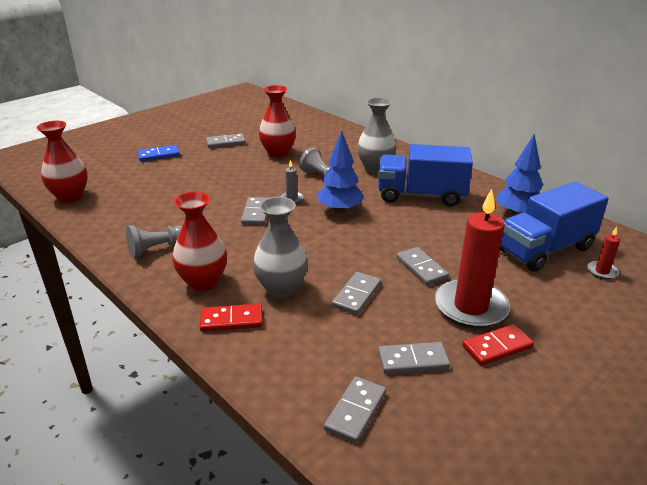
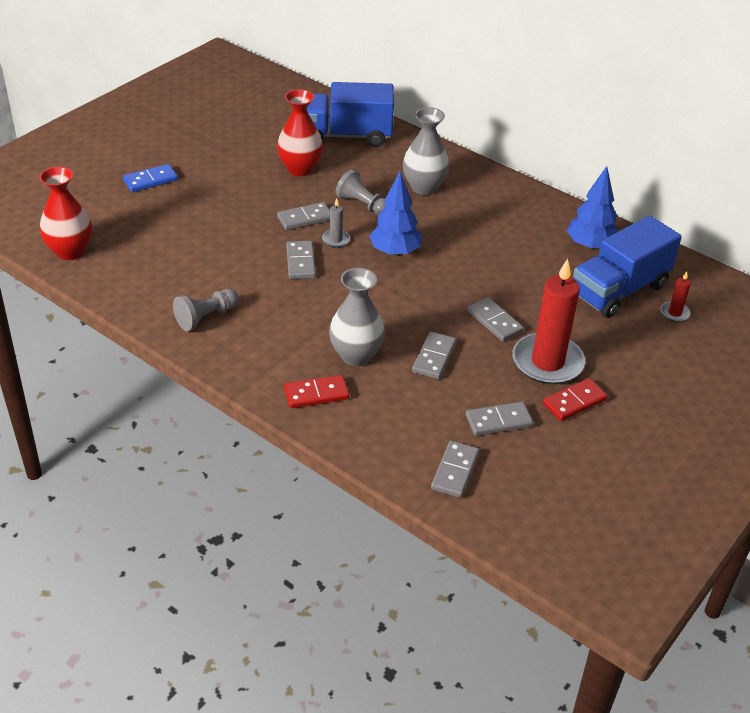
camera: 10 degrees left, 10 degrees up
(203, 282) = (272, 354): red vase -> none
(226, 143) = (228, 155): grey domino -> grey domino (305, 218)
(421, 195) = (482, 226): blue truck -> blue truck (346, 135)

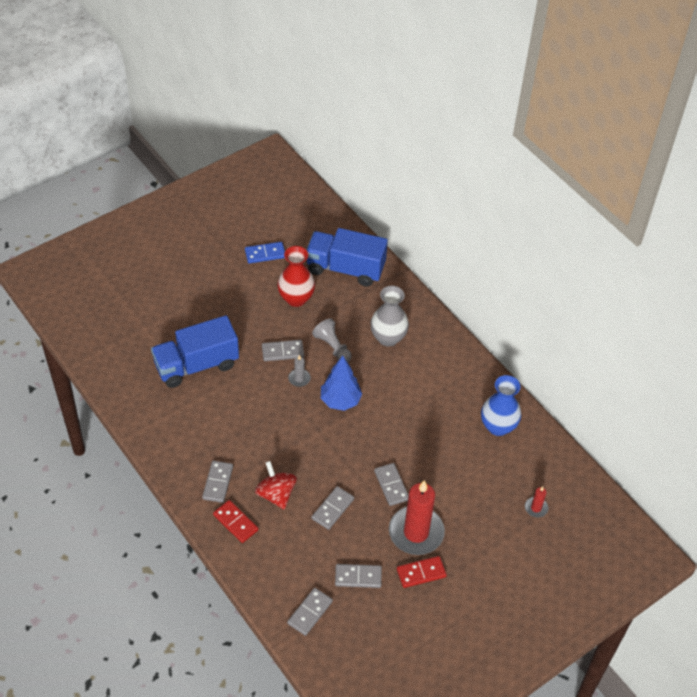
camera: 15 degrees right, 10 degrees up
(70, 251) = (98, 349): red vase -> none
(150, 180) = (176, 288): blue domino -> blue domino (265, 254)
(206, 317) = (179, 434): grey pawn -> none
(301, 262) = (265, 395): grey domino -> grey domino (218, 483)
(316, 394) = (235, 522): red domino -> red domino turned 45 degrees clockwise
(356, 355) = (276, 494): grey vase -> red spinning top
(590, 246) = (498, 426): blue tree -> blue vase
(619, 290) = (502, 476): blue truck -> blue truck (196, 365)

